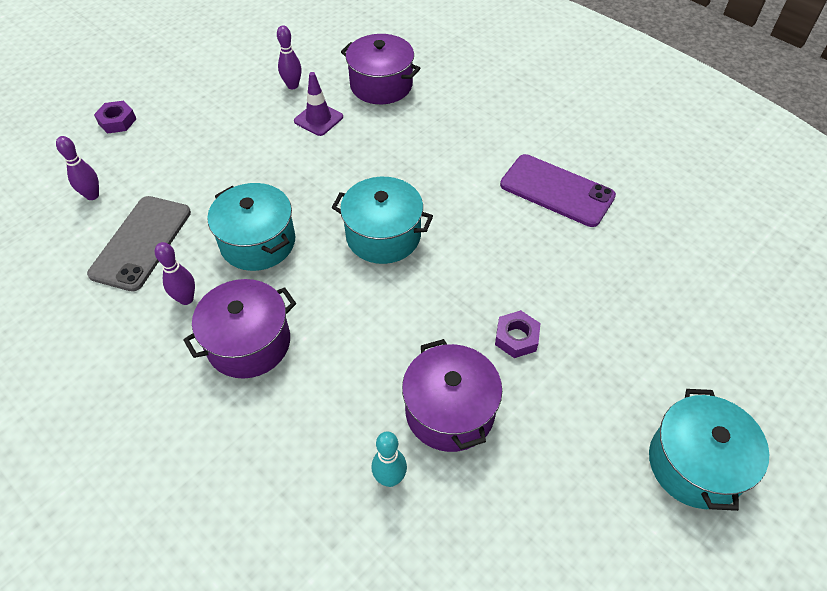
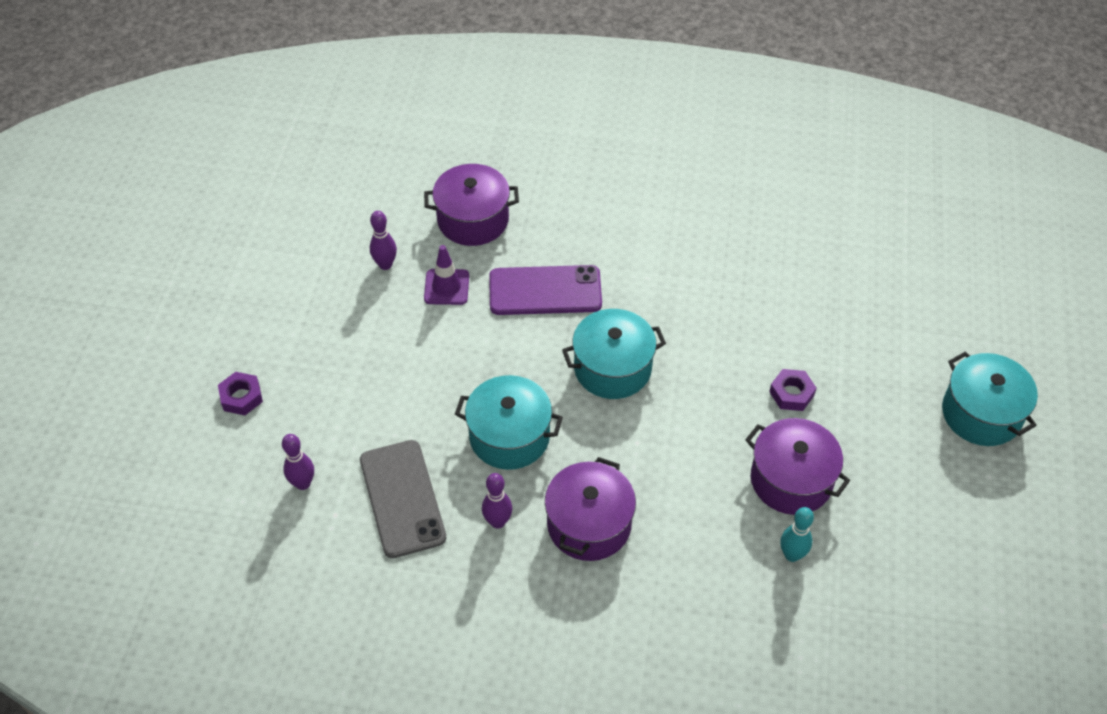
camera: 35 degrees left, 0 degrees up
(557, 190) = (719, 246): purple phone -> purple phone (545, 291)

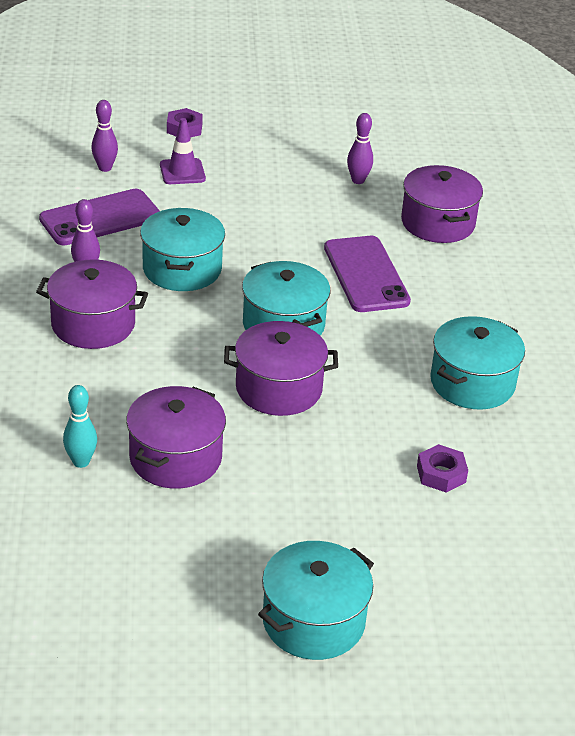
camera: 75 degrees right, 15 degrees down
(402, 498) = (100, 218): grey phone -> purple phone
(446, 287) = (345, 216): purple traffic cone -> purple traffic cone (182, 172)
(704, 388) = (279, 388): none -> purple pot
(710, 251) = (472, 383): none -> turquoise pot
(791, 393) = (292, 454): purple nut -> purple nut (441, 474)

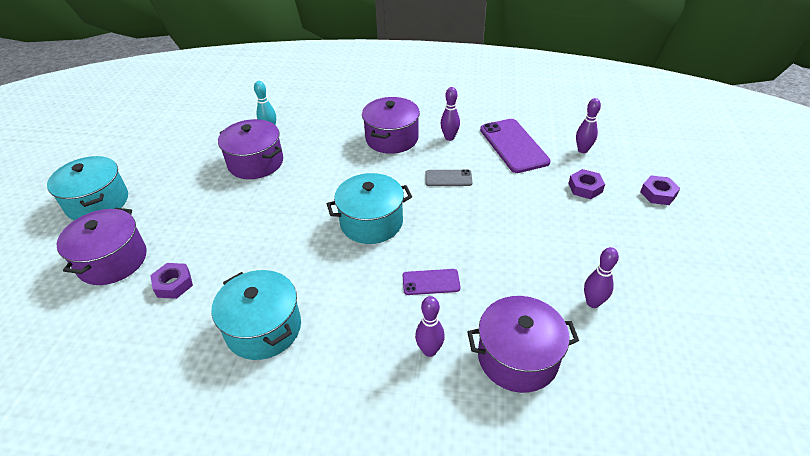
camera: 105 degrees right, 5 degrees up
(182, 172) = (585, 188): purple traffic cone -> purple nut
(182, 269) = (448, 178): turquoise pot -> grey phone
(279, 388) = (301, 212): purple pot -> purple pot (112, 260)
(366, 274) = (431, 282): purple phone -> purple phone, size x0.53
(452, 271) = (429, 350): none -> purple bowling pin

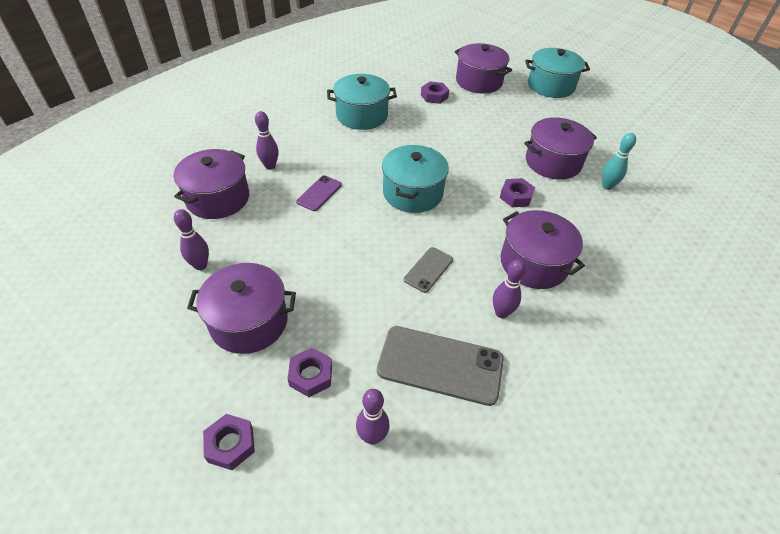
camera: 120 degrees right, 5 degrees up
(323, 167) = (516, 196): none -> purple nut
(513, 145) = (440, 365): purple phone -> grey phone
(593, 237) = (249, 322): none -> purple pot

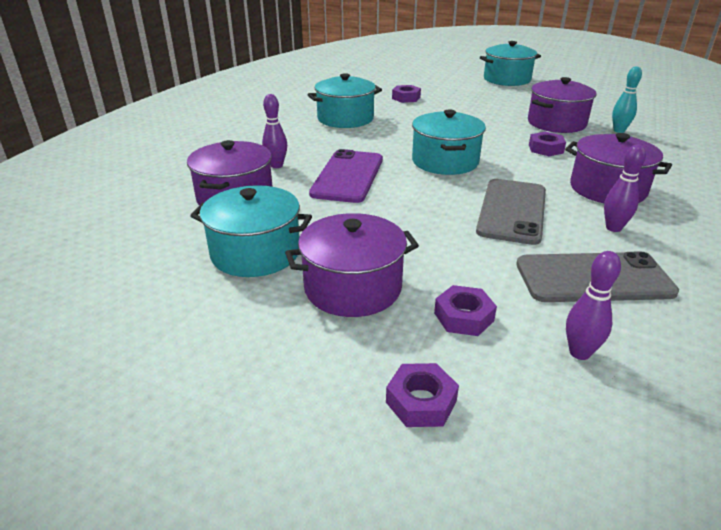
camera: 15 degrees left, 15 degrees down
(200, 265) = (255, 253): purple bowling pin -> turquoise pot
(319, 193) = (348, 176): purple phone -> purple phone, size x1.87
(428, 270) = (512, 211): grey phone -> grey phone, size x1.87
(479, 81) = (439, 84): purple pot -> none

